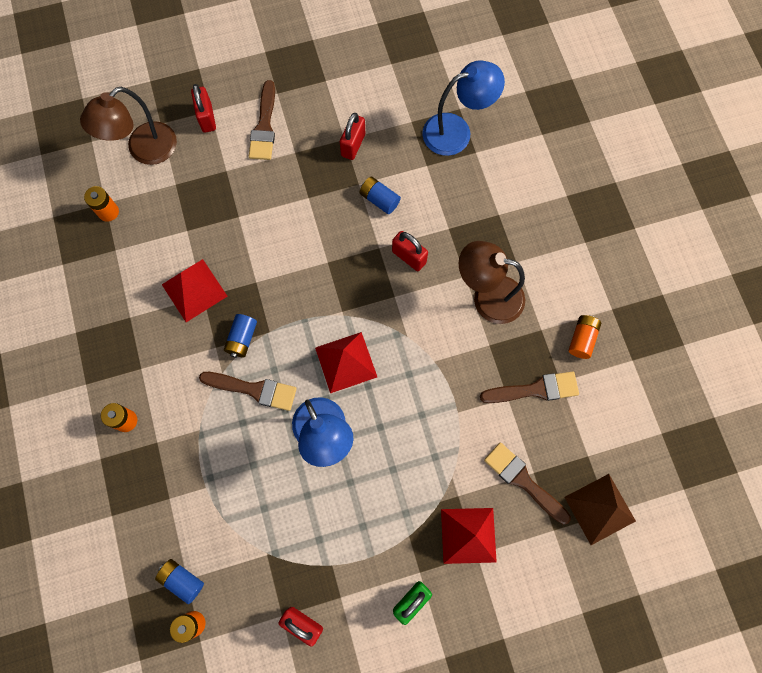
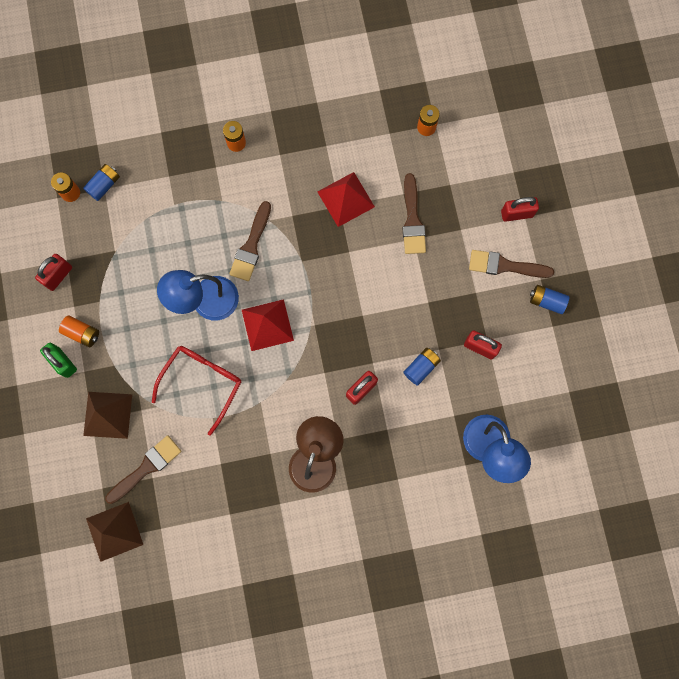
camera: 95 degrees right, 5 degrees up
(144, 150) = (486, 157): brown lamp -> none
(242, 339) = (297, 238): blue battery -> blue battery (547, 301)
(419, 428) = (202, 383): none -> red glasses
(468, 535) = (108, 415): red pyramid -> brown pyramid
(534, 389) = (225, 489): brown brush -> brown brush (412, 219)
(582, 339) = (267, 540): orange battery -> orange battery (82, 333)

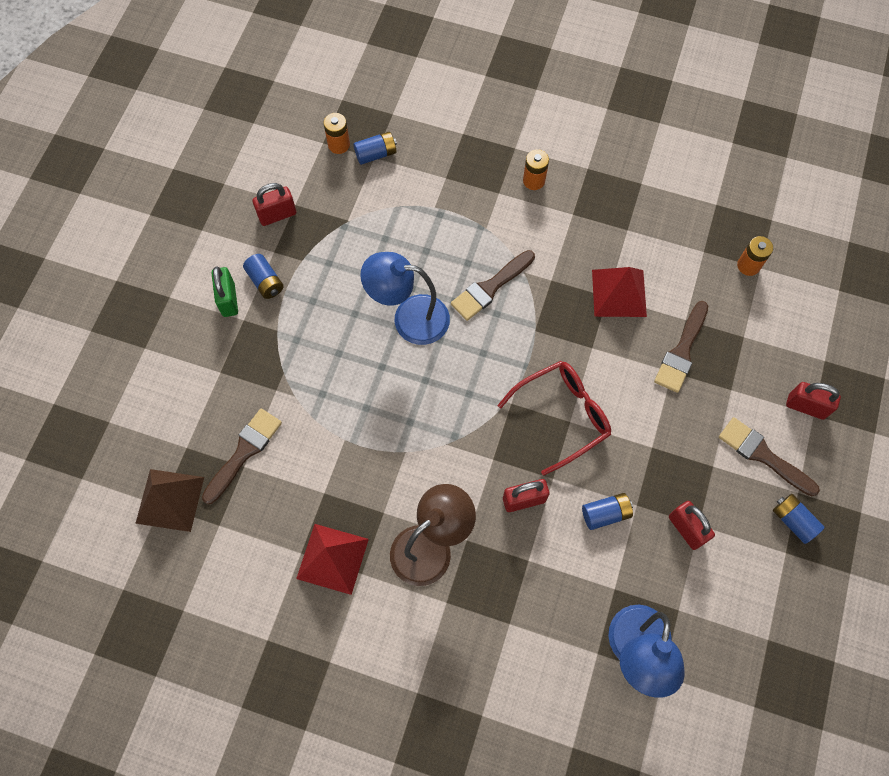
camera: 30 degrees right, 10 degrees down
(82, 333) = (265, 281): orange battery -> blue battery
(108, 415) = (239, 376): brown pyramid -> none
(146, 468) = (244, 452): brown brush -> brown brush turned 45 degrees counterclockwise
(202, 383) = (356, 397): red glasses -> red glasses (562, 415)
(267, 325) = (460, 376): red pyramid -> red pyramid (332, 558)

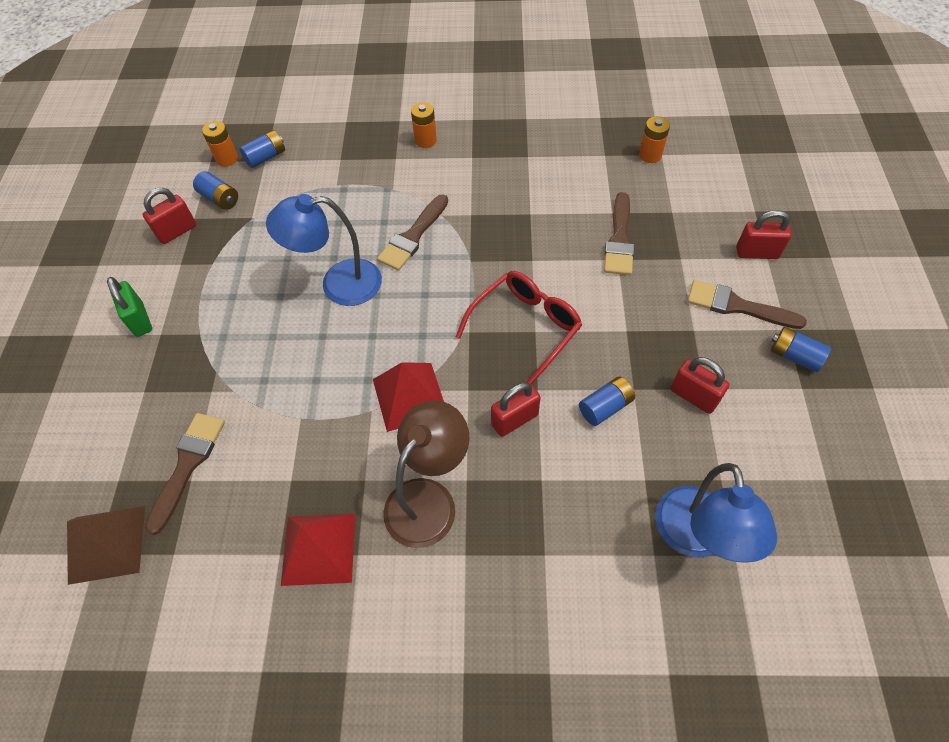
camera: 15 degrees left, 10 degrees down
(265, 281) = (177, 292): blue battery -> blue battery (220, 199)
(619, 293) = (540, 208): red pyramid -> red pyramid (409, 396)

